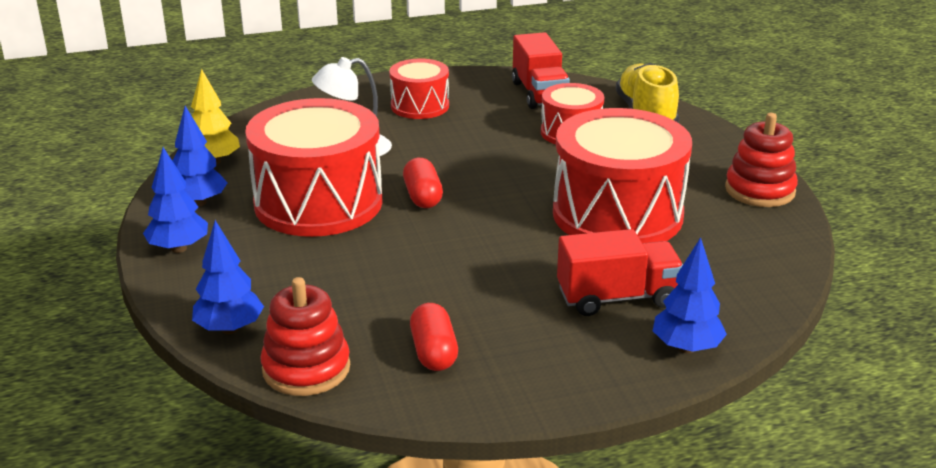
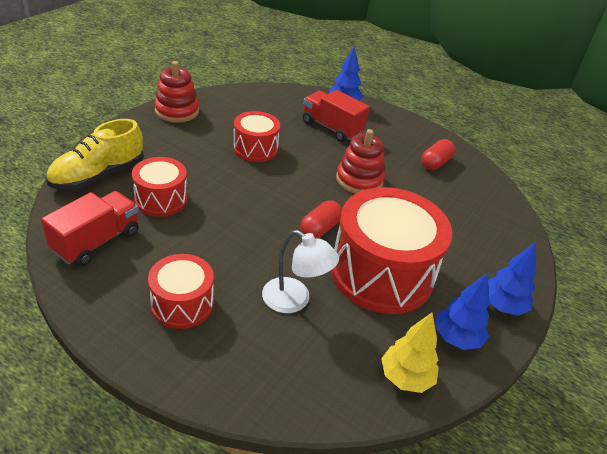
camera: 135 degrees left, 10 degrees up
(230, 329) = (514, 234): blue tree -> none
(306, 368) = (495, 193): red stacking toy -> red stacking toy (359, 180)
(617, 214) = (255, 148): red drum -> red drum, size x0.53

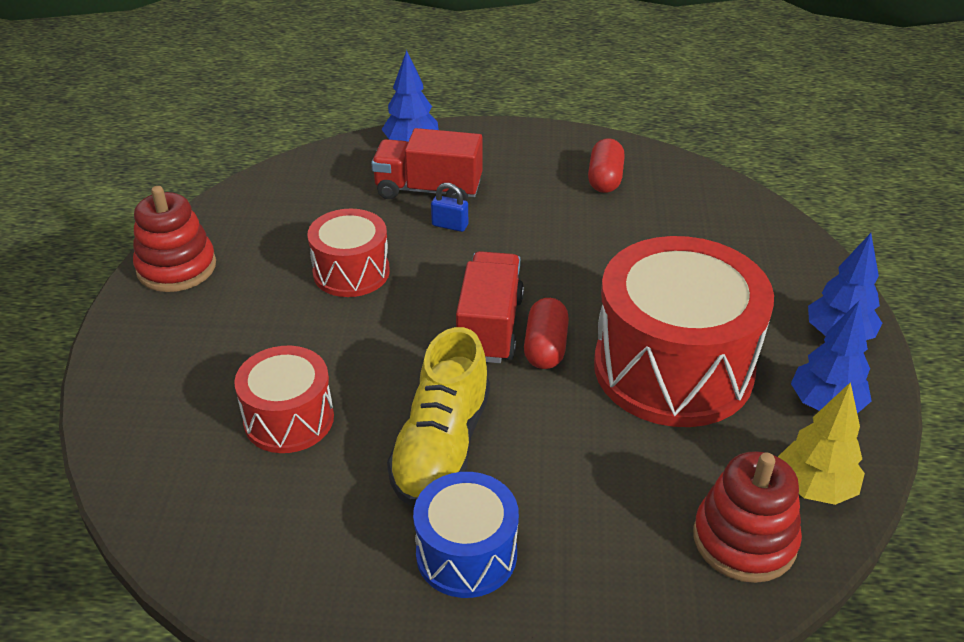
camera: 25 degrees left, 0 degrees up
(96, 241) = (256, 534): red truck -> red truck (490, 328)
(98, 175) = (154, 431): yellow shoe -> yellow shoe (441, 446)
(182, 304) = (466, 554): red drum -> blue drum
(294, 300) = (603, 465): white lamp -> none
(326, 149) = (450, 225): none -> blue padlock
(359, 180) = (533, 251): red stacking toy -> red stacking toy (744, 540)

